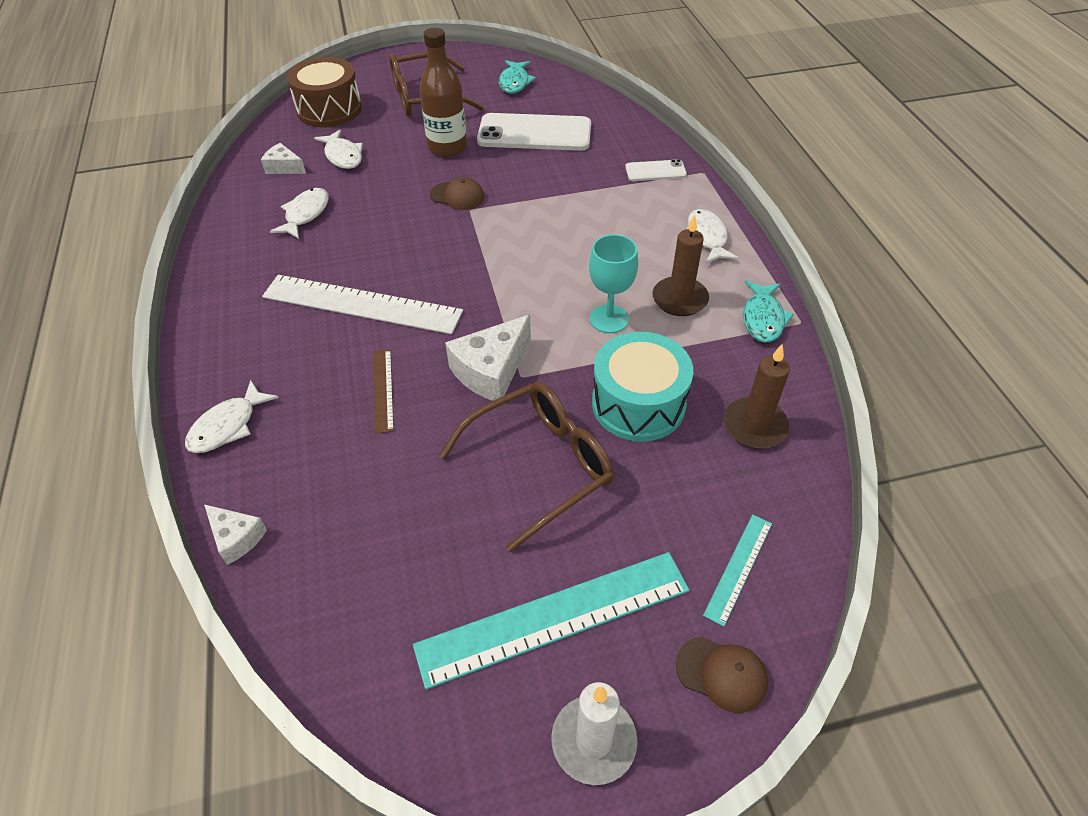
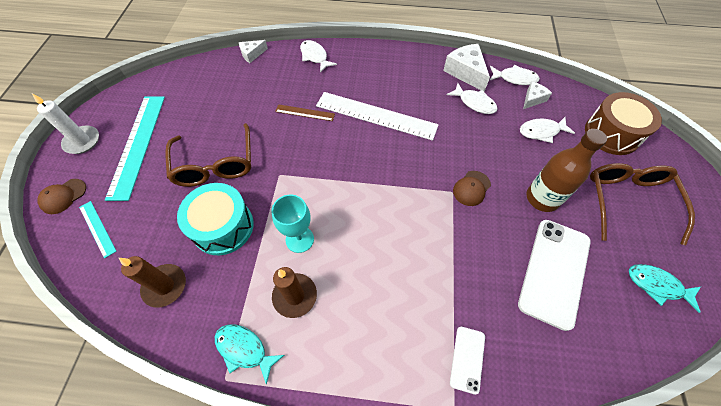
camera: 110 degrees right, 10 degrees up
(362, 304) = (376, 115): white ruler -> white ruler turned 75 degrees clockwise
(491, 370) = (291, 162): white cheese -> white cheese (465, 72)
(707, 237) = (355, 357): white fish -> white fish (514, 78)

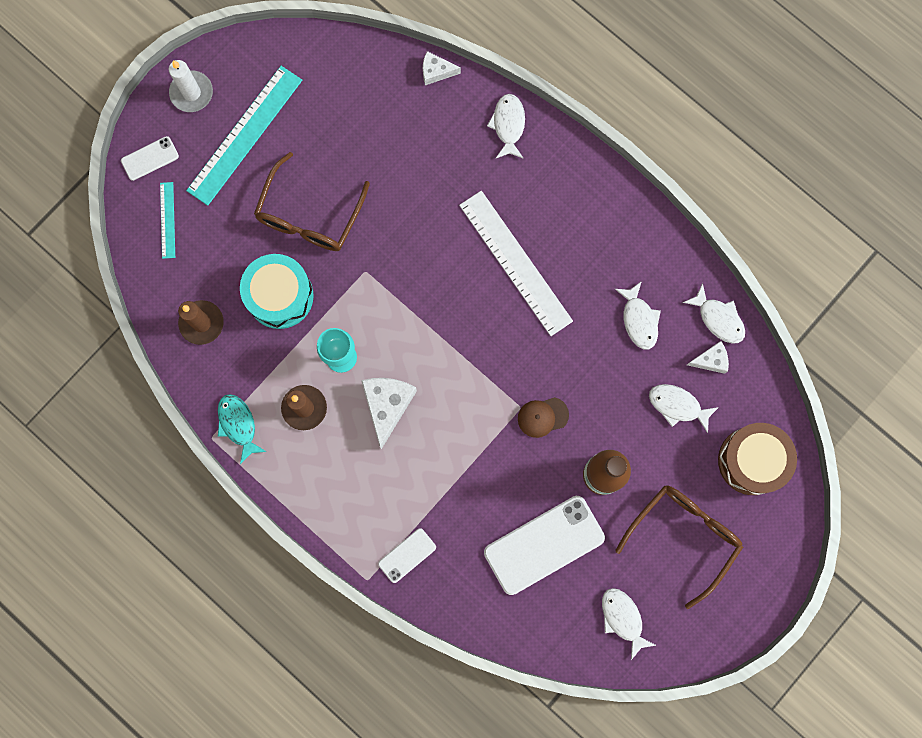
camera: 35 degrees right, 20 degrees up
(63, 196) = (150, 158): brown cap -> white phone
(305, 113) = (441, 206): brown ruler -> none
(465, 72) = (668, 271): white cheese -> white cheese (387, 405)
(657, 285) = (623, 618): turquoise fish -> white fish

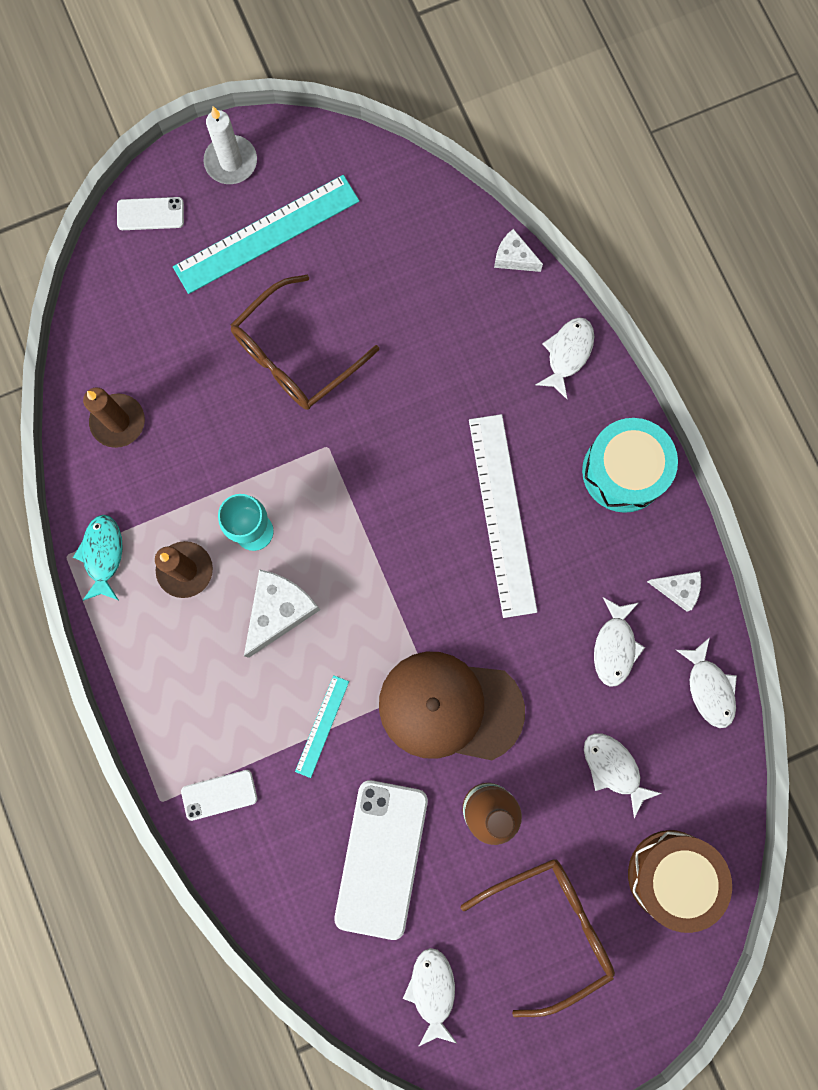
camera: 25 degrees right, 0 degrees up
(167, 220) = (137, 290): turquoise ruler -> turquoise ruler (322, 726)
(280, 296) = (219, 431): turquoise drum -> turquoise drum (623, 471)
(542, 417) = (450, 707): brown cap -> brown cap, size x2.22
(544, 545) = (381, 858): white phone -> white phone turned 75 degrees counterclockwise
(710, 360) = (677, 733): white cheese -> white cheese (677, 589)

